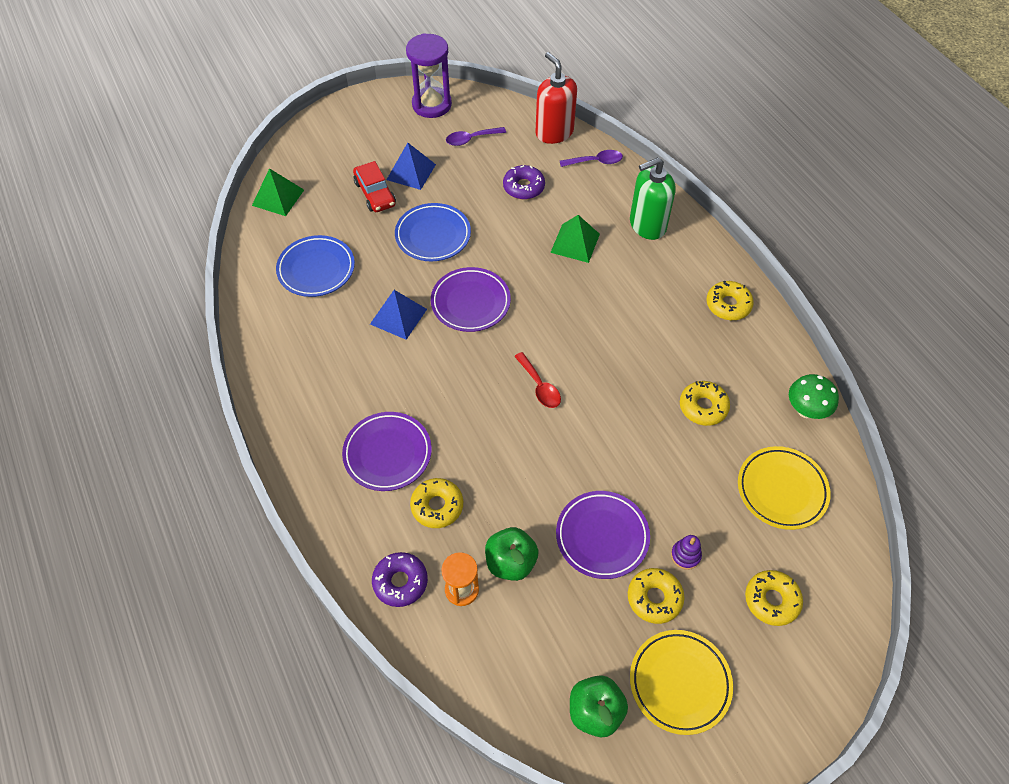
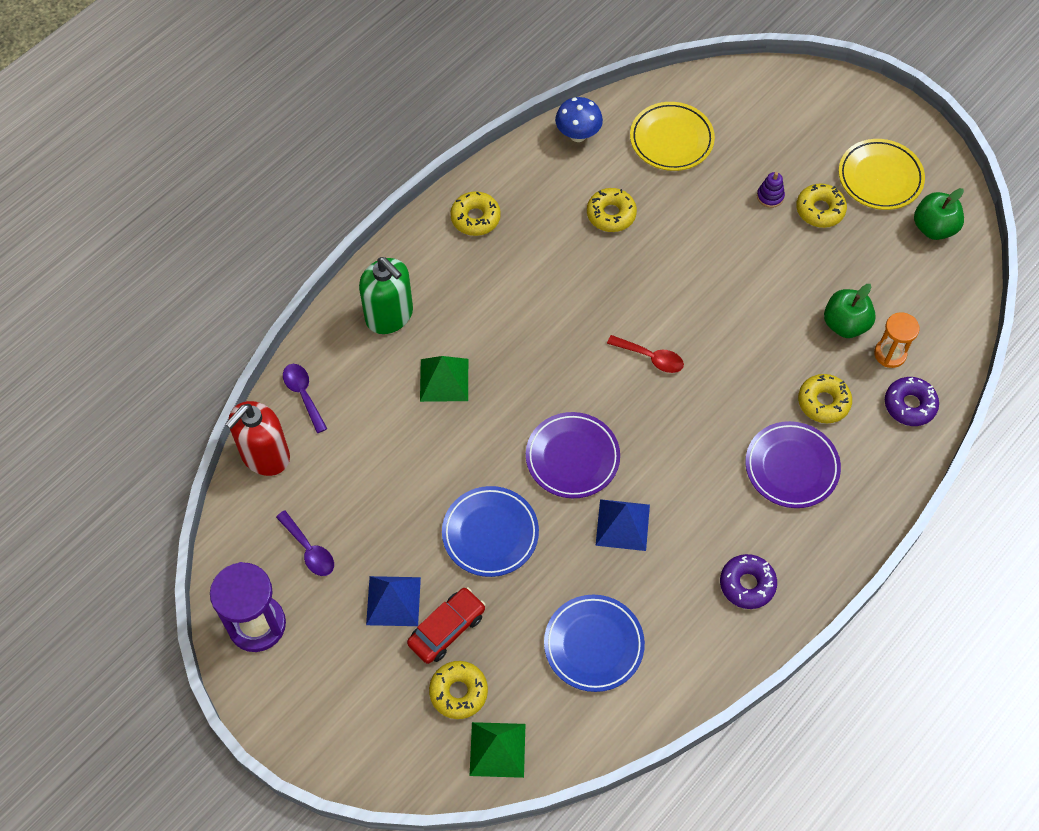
camera: 110 degrees left, 5 degrees up
(523, 187) = (374, 460): purple donut -> purple donut (747, 584)
(539, 386) = (650, 357): red spoon -> red spoon turned 75 degrees clockwise
(602, 536) = (784, 261): purple plate -> none
(771, 600) = (778, 130): yellow donut -> yellow donut (458, 692)
(805, 410) = (578, 135): green mushroom -> blue mushroom

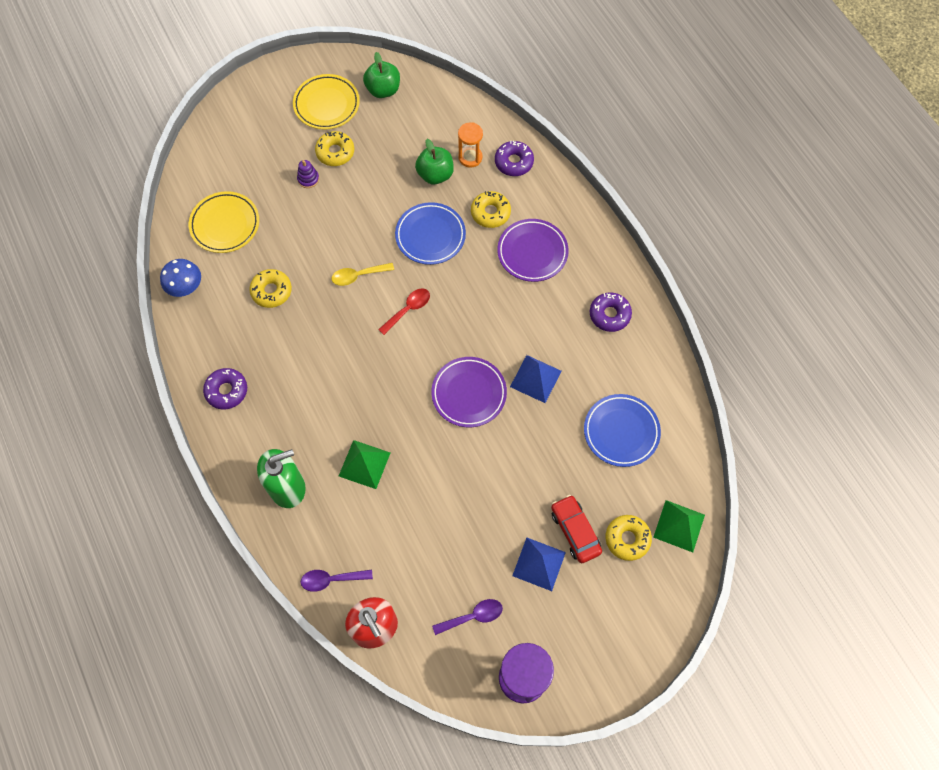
camera: 70 degrees left, 5 degrees up
(475, 218) = (226, 391): yellow donut -> purple donut
(490, 533) = (509, 474): blue plate -> blue plate (430, 236)
(670, 291) = (358, 276): none -> yellow spoon

